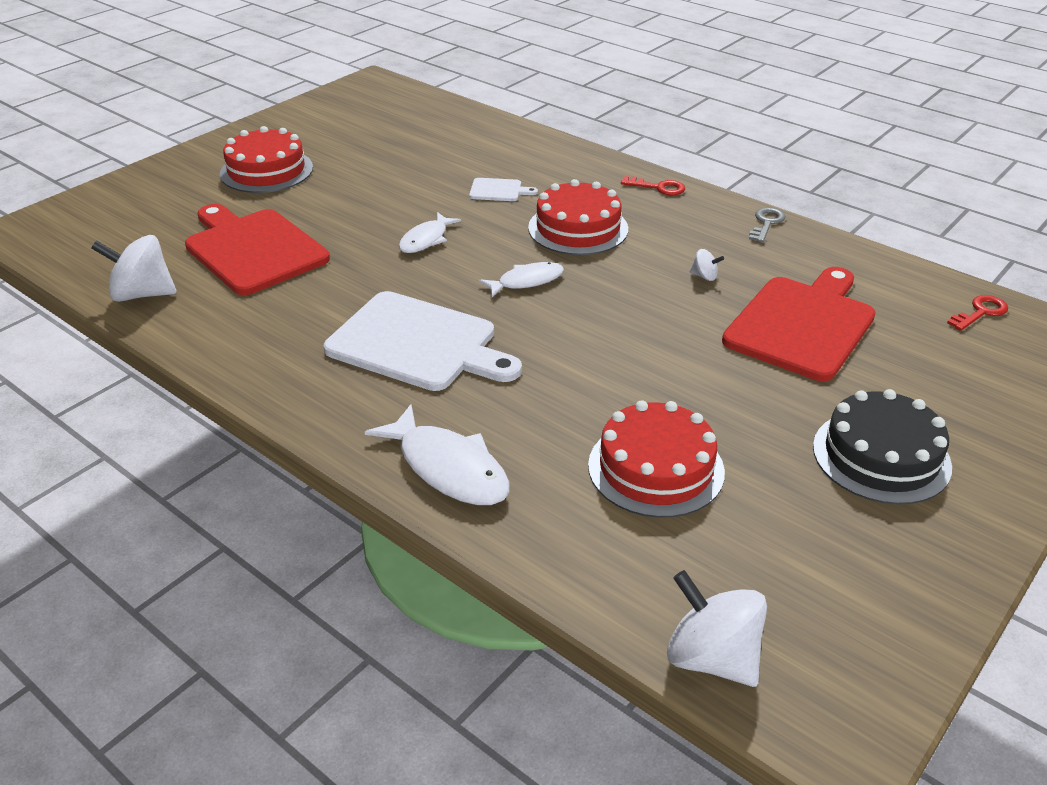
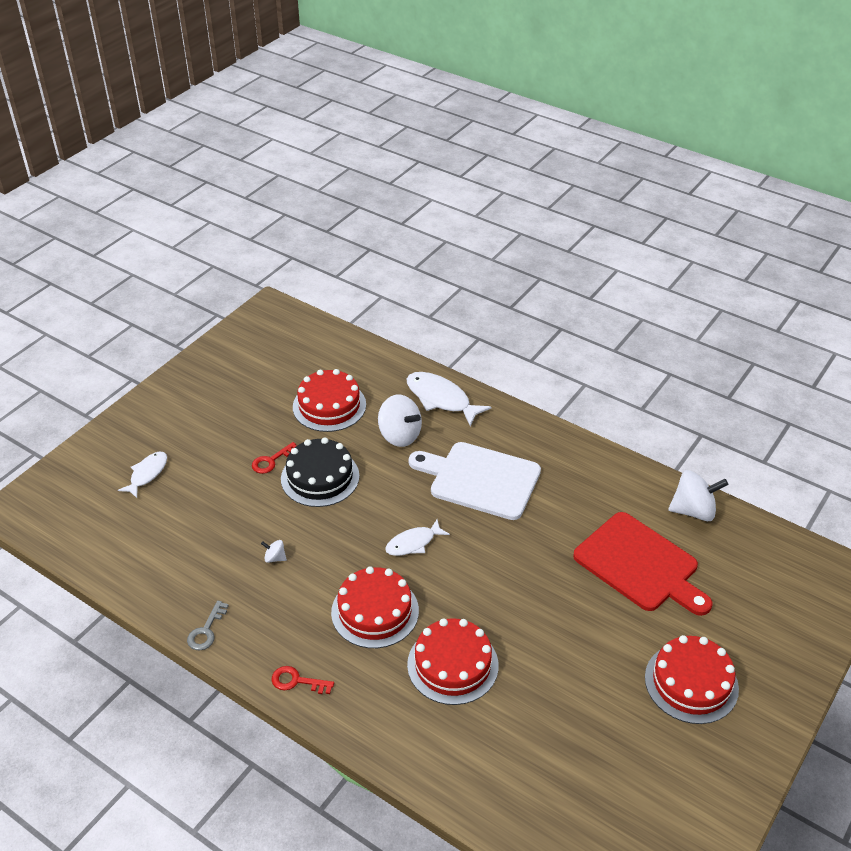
camera: 175 degrees right, 5 degrees up
(426, 239) = (503, 587): white fish -> white fish (147, 474)
(498, 190) = (452, 665): white cutting board -> red cake
(711, 658) = (314, 328): white spinning top -> white spinning top (399, 435)
(802, 324) = (214, 513): red cutting board -> none
(881, 456) = (203, 420): black cake -> black cake (320, 477)
(980, 312) = (79, 534): red key -> red key (271, 461)

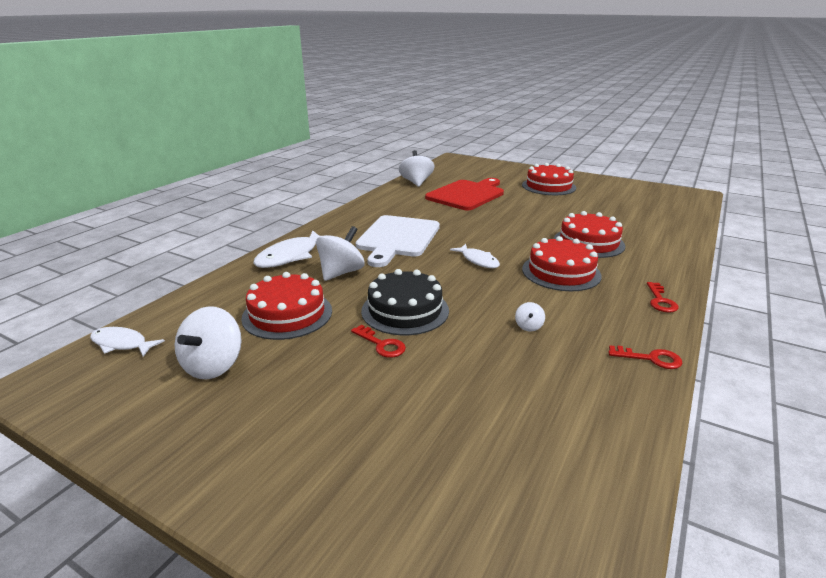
camera: 95 degrees left, 15 degrees down
(147, 474) = (419, 460): white fish -> white fish (122, 344)
(206, 631) = (650, 358): grey key -> red key
(268, 376) = (213, 366): none -> white spinning top

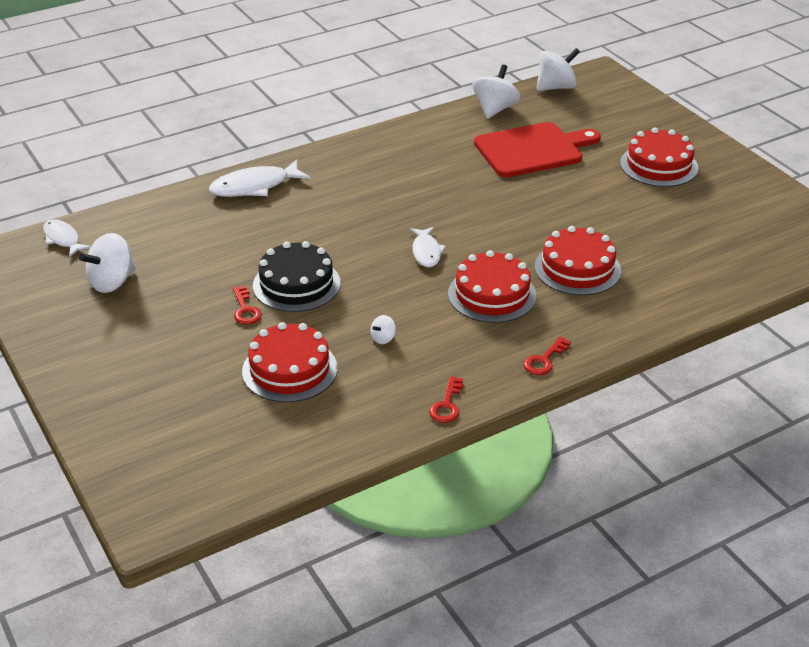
camera: 30 degrees right, 10 degrees up
(287, 314) = (199, 253): red cake -> red cake (289, 370)
(341, 272) = (282, 223): white spinning top -> white spinning top (556, 87)
(397, 238) = (378, 195): white cutting board -> none
(650, 358) = (447, 405): red key -> red key turned 60 degrees clockwise

